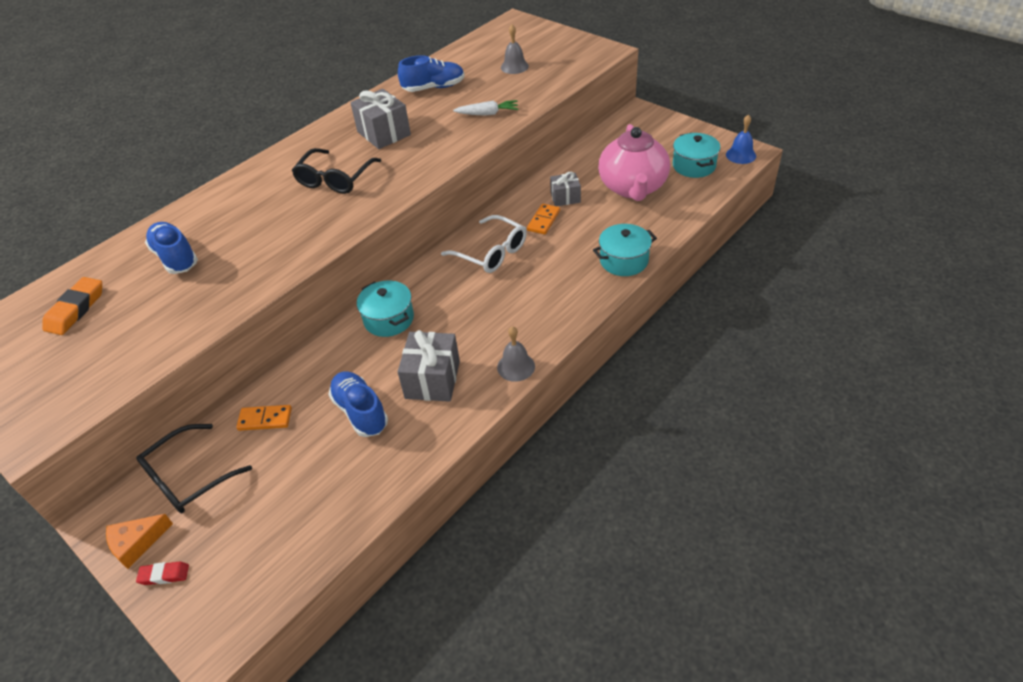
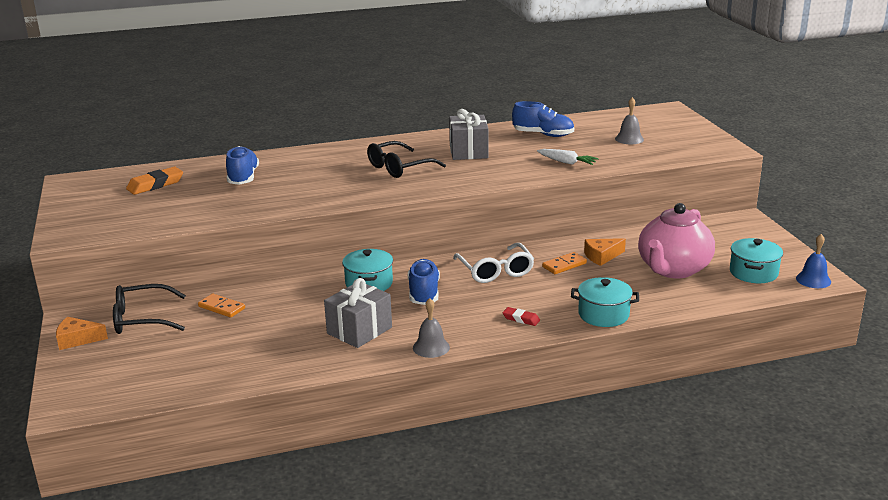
camera: 30 degrees right, 20 degrees down
(164, 575) = (75, 362): red eraser -> red eraser (521, 319)
(360, 412) = (288, 328): blue shoe -> blue shoe (424, 293)
(565, 197) = (602, 256): grey gift -> orange cheese

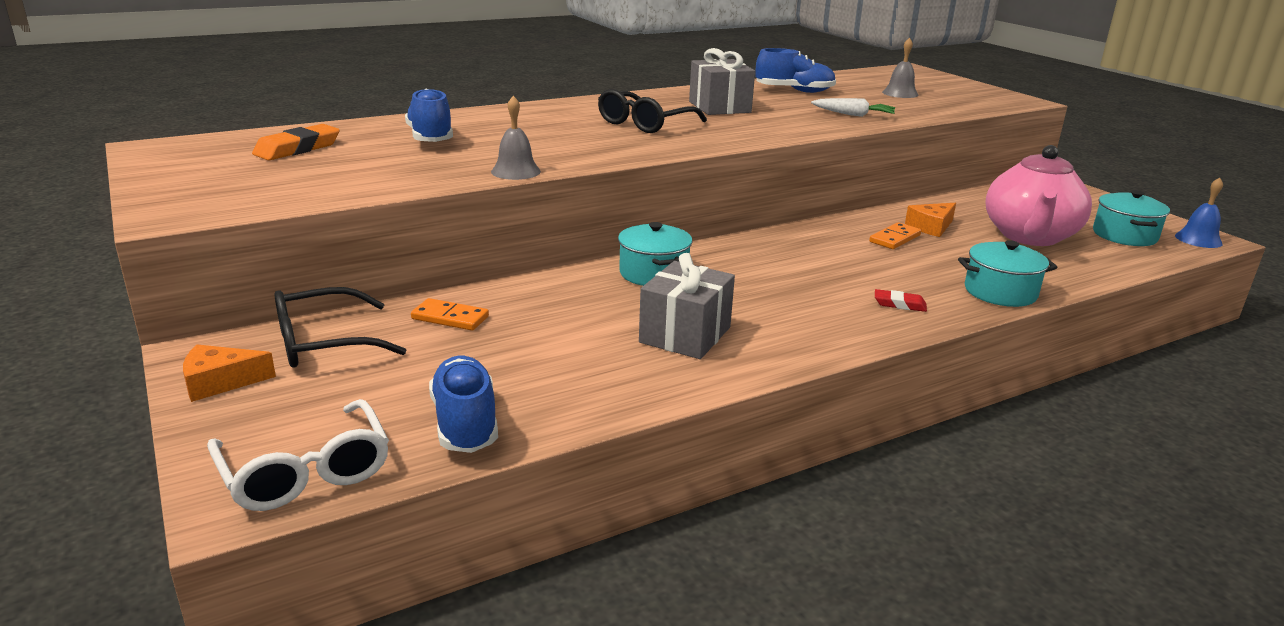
camera: 15 degrees left, 0 degrees up
(424, 293) = (740, 281): blue shoe -> blue shoe (465, 423)
(431, 347) = (808, 350): grey bell -> grey bell (515, 171)
(495, 271) = (814, 249): white glasses -> white glasses (306, 472)

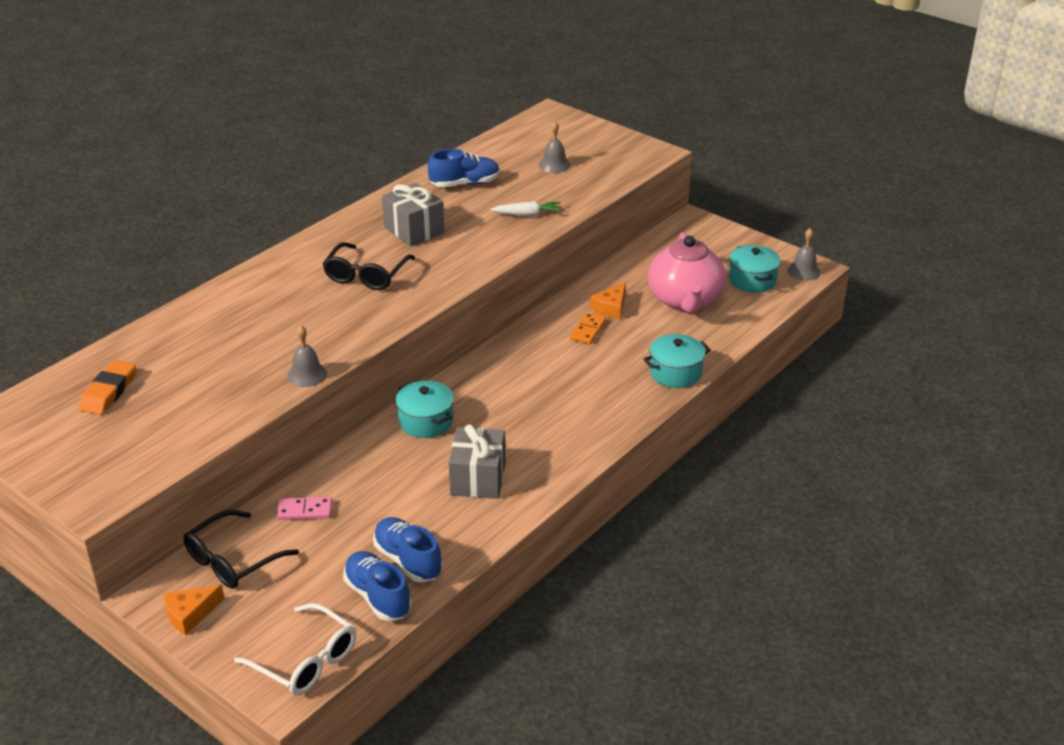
camera: 20 degrees left, 10 degrees up
(430, 138) = (205, 346): blue shoe -> blue shoe (408, 560)
(450, 318) = (305, 510): orange domino -> pink domino
(899, 304) = (611, 406): red eraser -> none
(1198, 239) = (804, 271): blue bell -> grey bell

